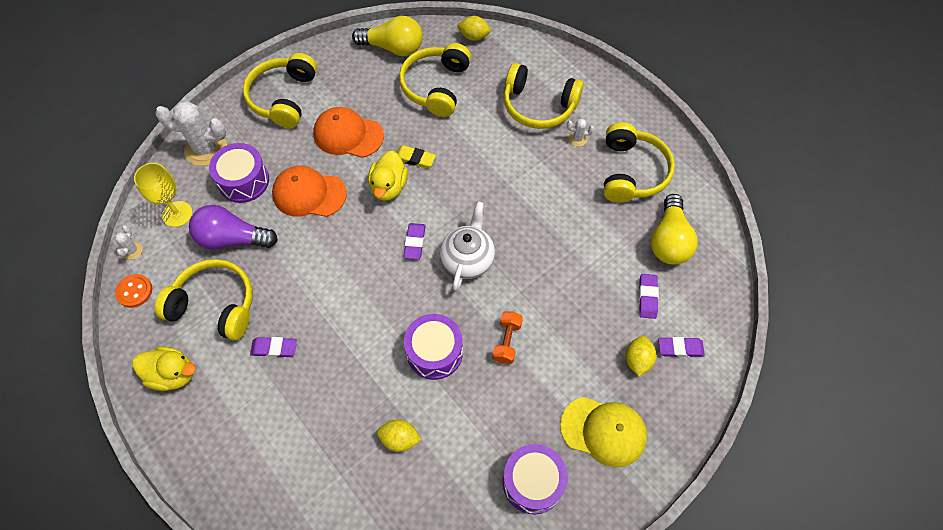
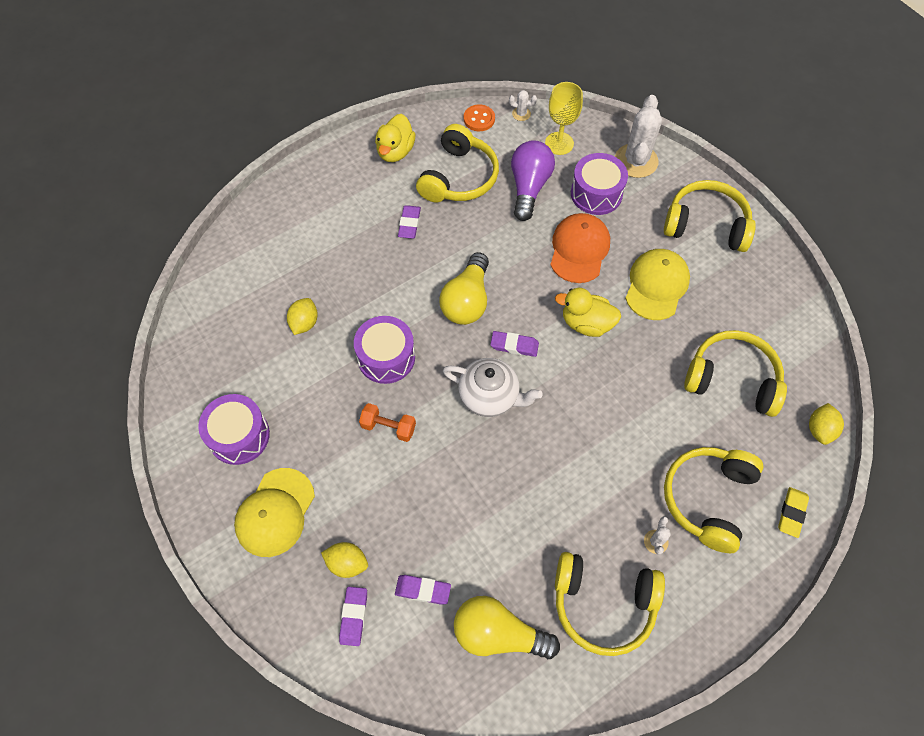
camera: 95 degrees right, 0 degrees up
(348, 135) = (656, 285): orange cap -> yellow cap
(393, 48) = (790, 335): yellow light bulb -> yellow light bulb (467, 300)
(414, 158) = (624, 350): yellow eraser -> yellow eraser (792, 513)

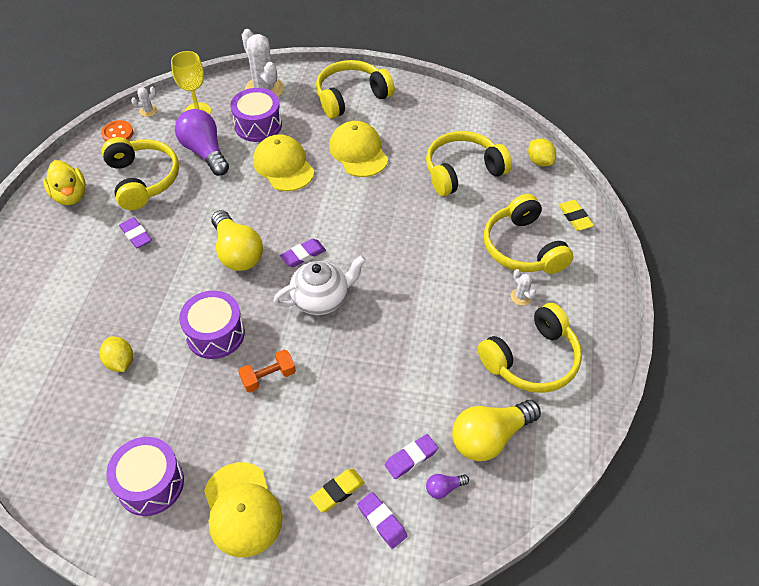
camera: 45 degrees left, 10 degrees down
(347, 563) = (337, 492): yellow lemon -> yellow eraser
(422, 638) = (444, 488): none -> purple light bulb
(579, 249) = (283, 166): orange cap -> yellow cap
(586, 323) = (337, 206): yellow duck -> none

